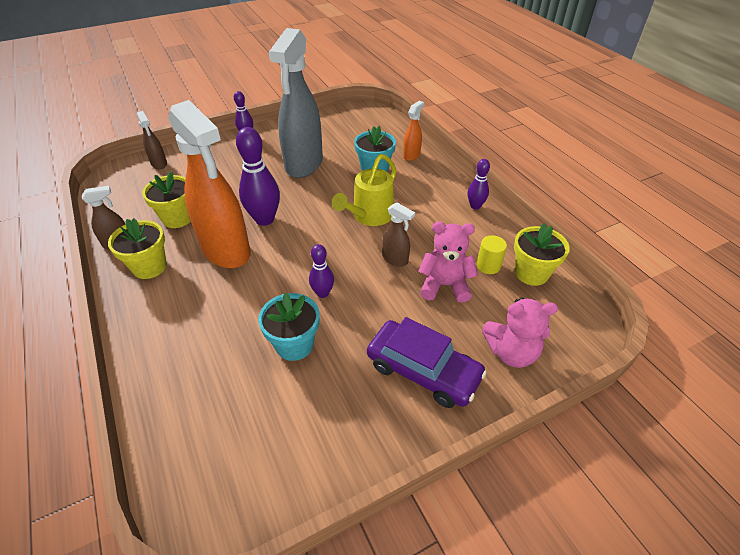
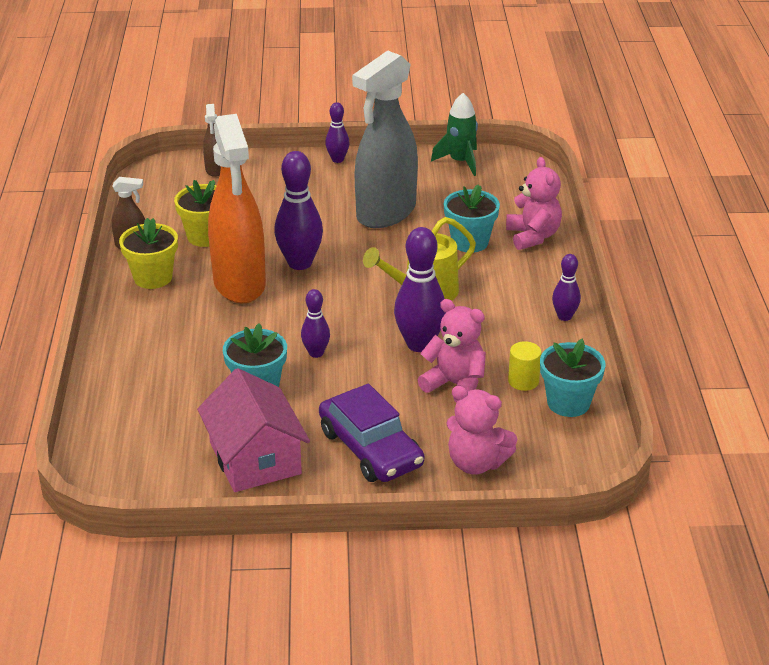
camera: 25 degrees right, 10 degrees down
(330, 118) = (460, 162): none -> green rocket
(333, 421) = (255, 458): none -> pink house
(395, 259) = (419, 344): brown spray bottle -> purple bowling pin
(411, 155) = (533, 236): orange spray bottle -> pink teddy bear
(531, 273) = (568, 403): yellow flower pot -> turquoise flower pot

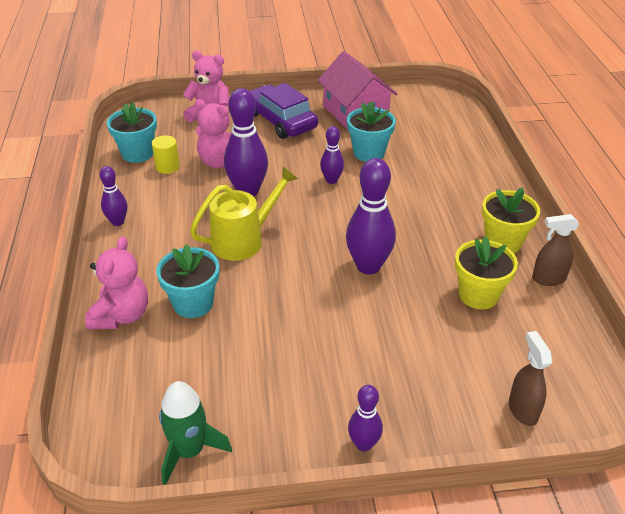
camera: 175 degrees right, 5 degrees up
(239, 284) = (418, 239): orange spray bottle -> none
(385, 213) = (287, 342): grey spray bottle -> none
(533, 236) = (121, 316): pink teddy bear -> pink teddy bear turned 150 degrees counterclockwise

